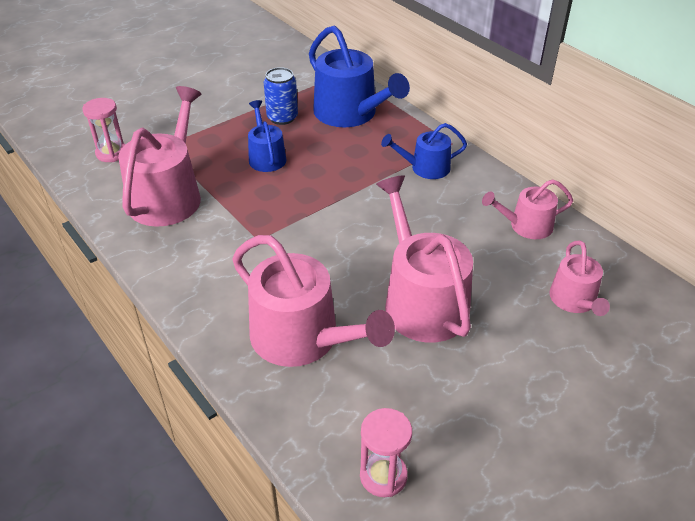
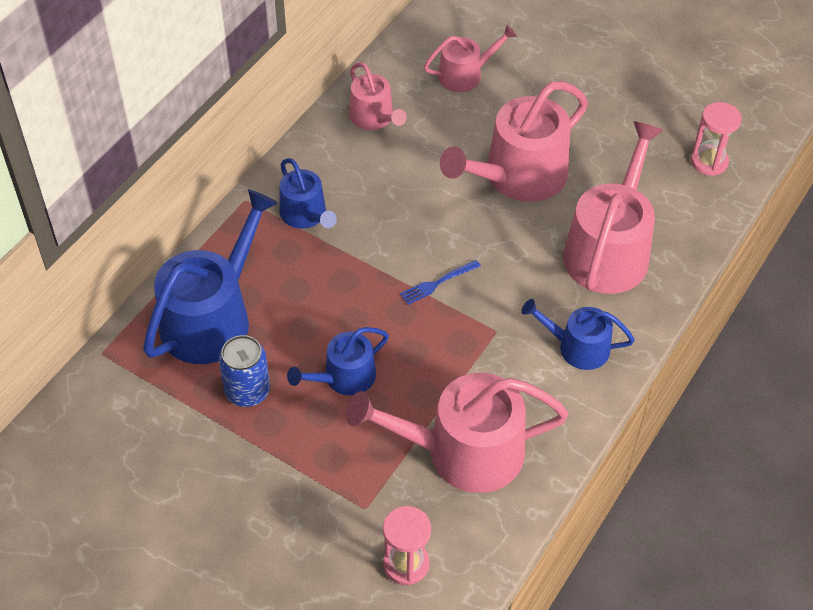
camera: 110 degrees left, 10 degrees up
(212, 281) = (577, 347): none -> blue watering can
(323, 219) = (437, 283): none -> blue fork

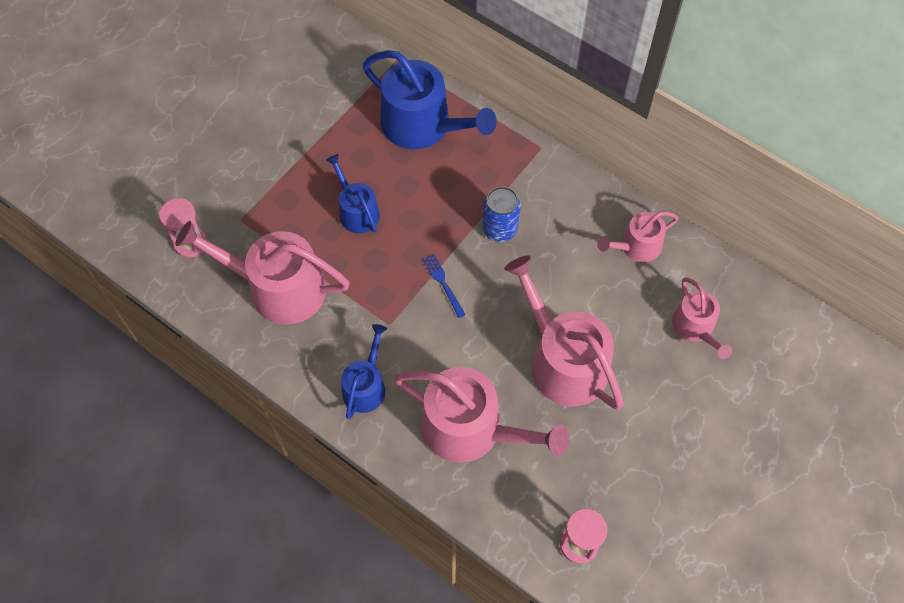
camera: 95 degrees right, 10 degrees up
(247, 391) = (352, 148): blue can -> blue can (499, 229)
(306, 215) = (522, 190): blue watering can -> none
(462, 451) = (277, 288): pink watering can -> pink watering can turned 75 degrees counterclockwise

